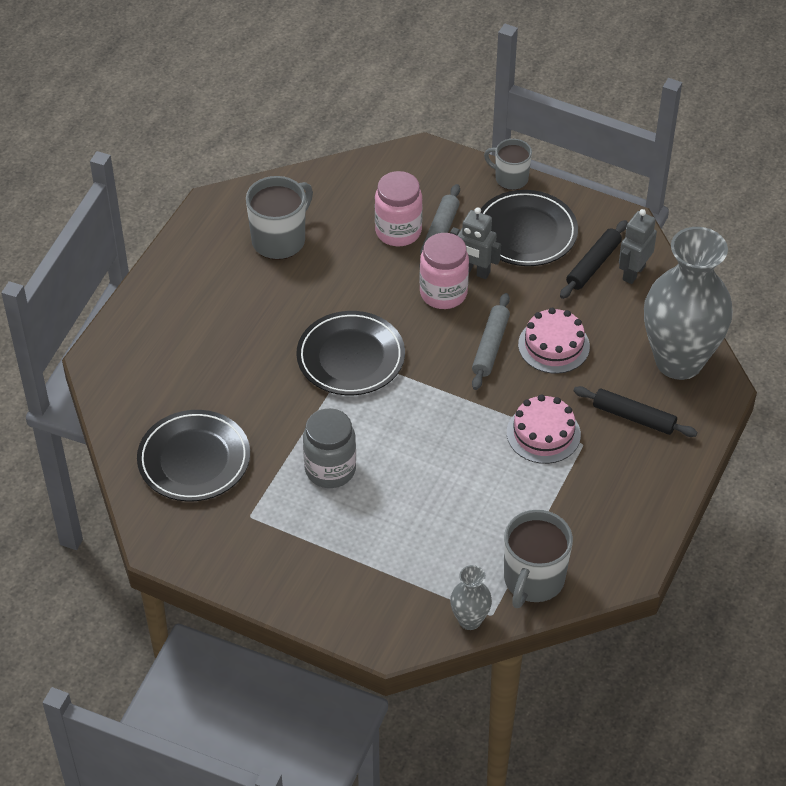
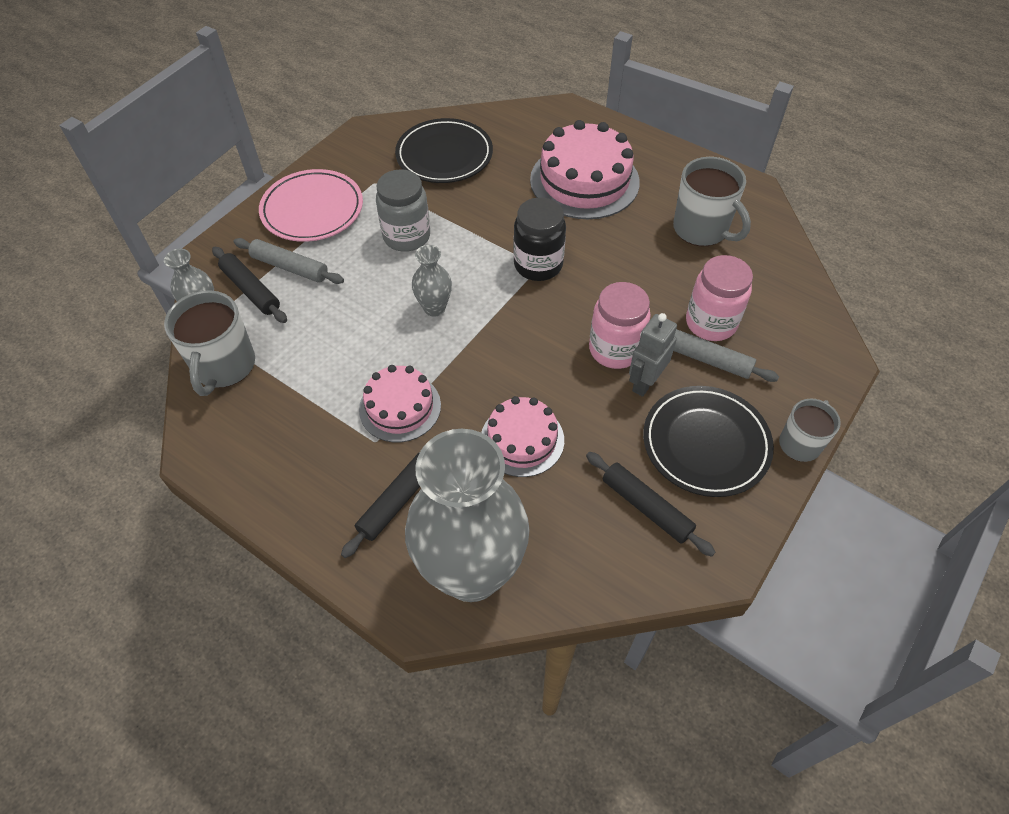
camera: 100 degrees right, 5 degrees up
(221, 332) = (584, 181): none -> pink cake
(303, 564) = (312, 209): none -> pink plate
(350, 357) = (538, 265): black plate -> black jar
(423, 429) = (434, 308): none -> grey vase
(432, 587) = (251, 290): none -> black rolling pin
(490, 346) = (531, 380): grey rolling pin -> grey rolling pin (290, 267)
(533, 580) = (224, 366): grey mug -> grey mug turned 120 degrees counterclockwise
(633, 273) = (628, 551): grey robot -> none

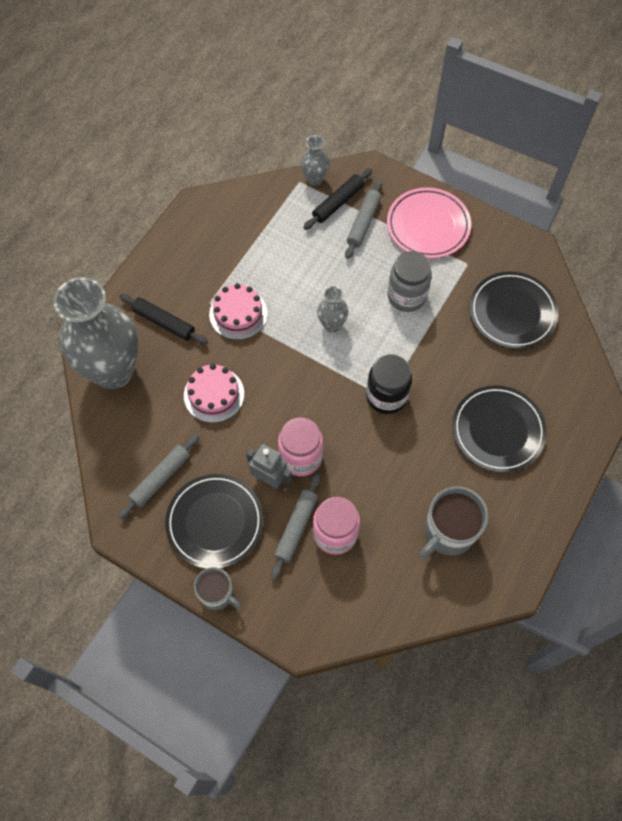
camera: 85 degrees right, 10 degrees up
(224, 366) = (267, 202): grey mug -> none
(584, 181) = (498, 430): pink cake -> black plate
(646, 507) = (161, 478): black rolling pin -> grey rolling pin

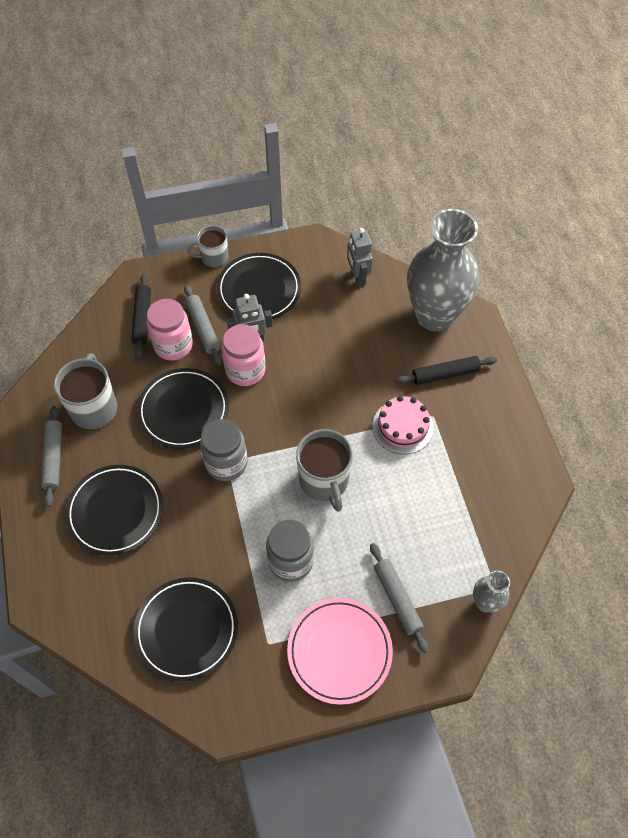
camera: 135 degrees right, 5 degrees down
(126, 458) = (357, 277): none -> grey robot
(161, 478) = (322, 284): grey rolling pin -> grey rolling pin (53, 458)
(214, 394) = (350, 358): pink cake -> none
(332, 325) = (324, 481): grey vase -> grey mug
(338, 203) = (439, 598): black rolling pin -> black rolling pin (142, 319)
(379, 466) = (183, 410): none -> black plate
(386, 396) = (226, 463): black jar -> grey jar

